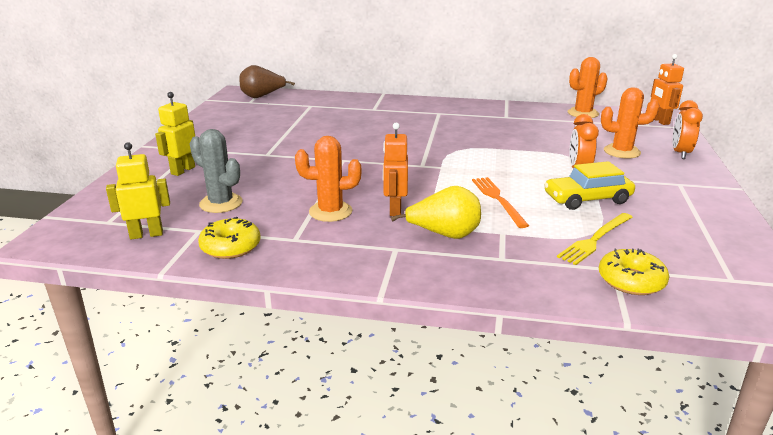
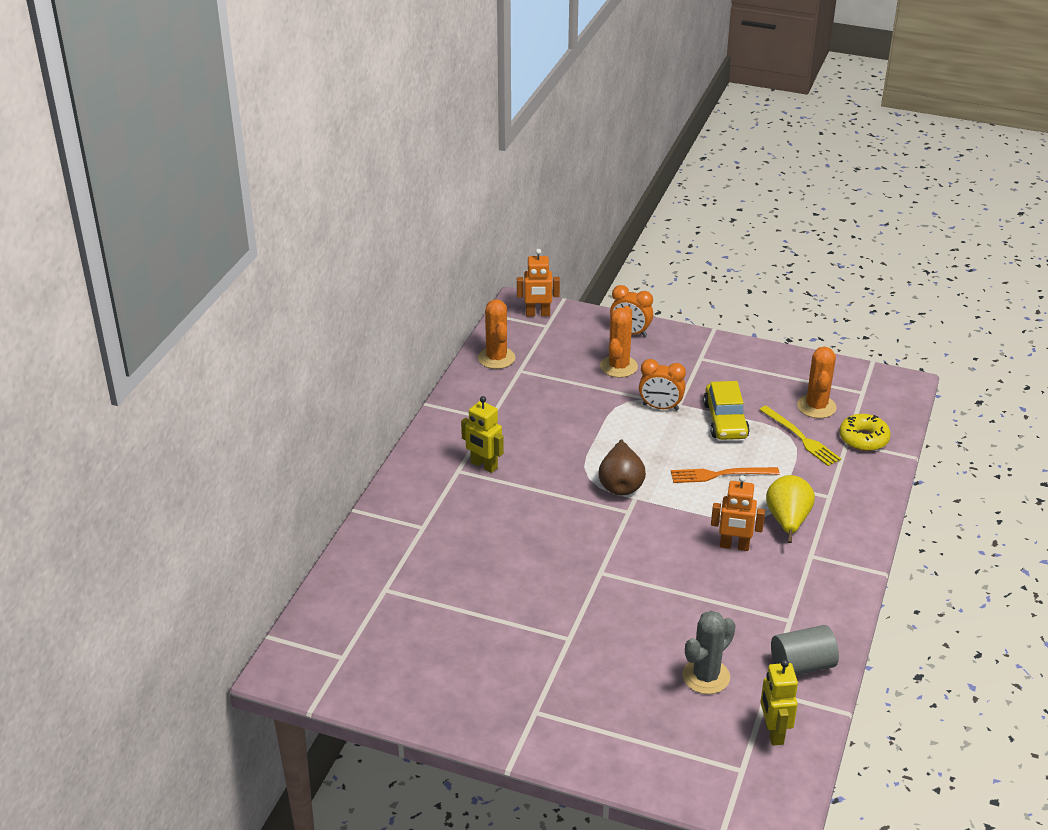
camera: 80 degrees left, 10 degrees up
(183, 170) = (607, 717): yellow robot -> yellow robot (483, 465)
(230, 246) = (802, 665): yellow donut -> grey cylinder
(262, 97) = (321, 642): brown pear -> brown pear (621, 484)
(330, 212) = (734, 591): orange cactus -> orange cactus (816, 406)

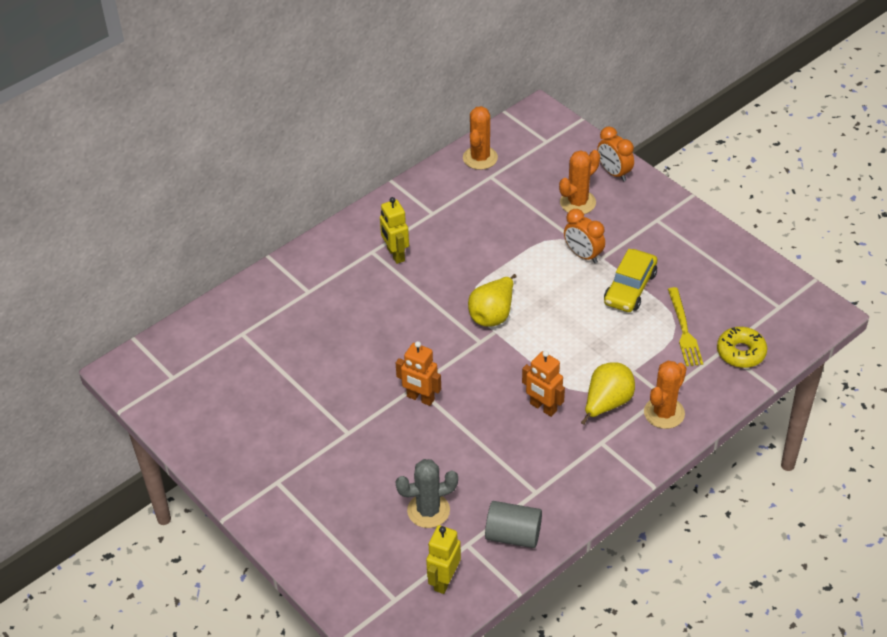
camera: 30 degrees right, 10 degrees up
(538, 314) = (547, 127): orange robot -> orange robot (420, 398)
(621, 484) = (493, 314): brown pear -> yellow pear
(720, 475) = (584, 338): orange fork -> none
(816, 406) = (723, 305): orange cactus -> orange cactus (664, 413)

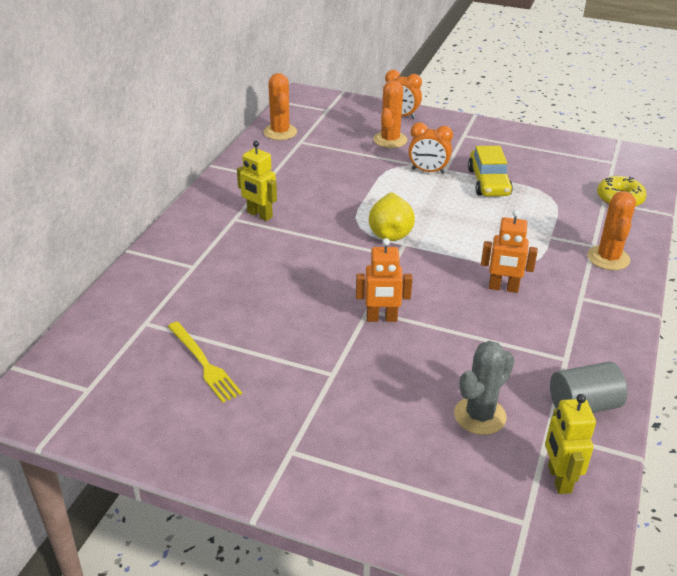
camera: 30 degrees left, 10 degrees down
(607, 403) = (554, 267): yellow pear -> none
(684, 330) = (560, 197): yellow fork -> yellow fork (204, 363)

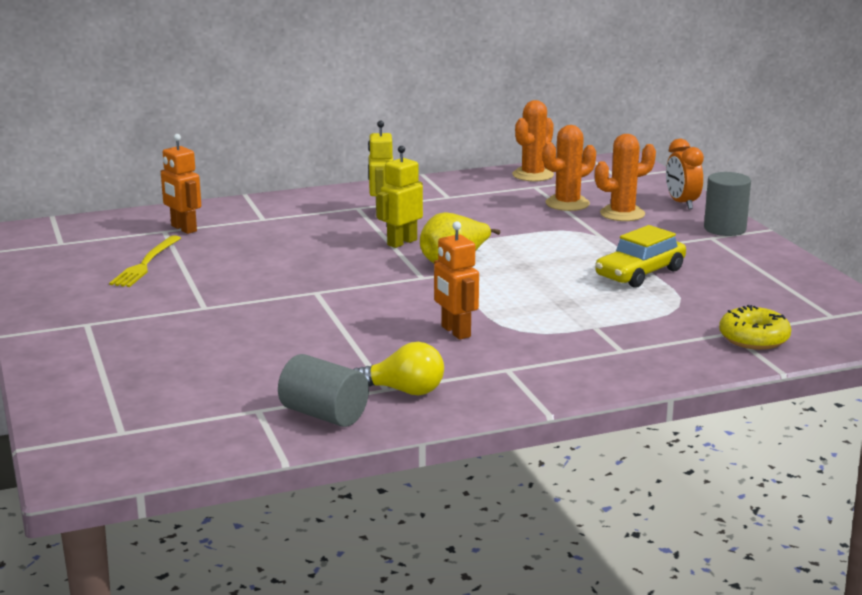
camera: 50 degrees right, 15 degrees down
(381, 318) = (312, 300): orange robot -> orange robot (183, 229)
(428, 171) = (599, 244): orange clock -> none
(457, 125) = (725, 229): none -> grey cylinder
(480, 416) = (237, 376): grey cactus -> none
(558, 479) = (198, 431): yellow robot -> yellow robot (401, 242)
(576, 353) = (404, 391): none -> yellow light bulb
(608, 258) = (611, 363): orange cactus -> orange cactus (567, 204)

